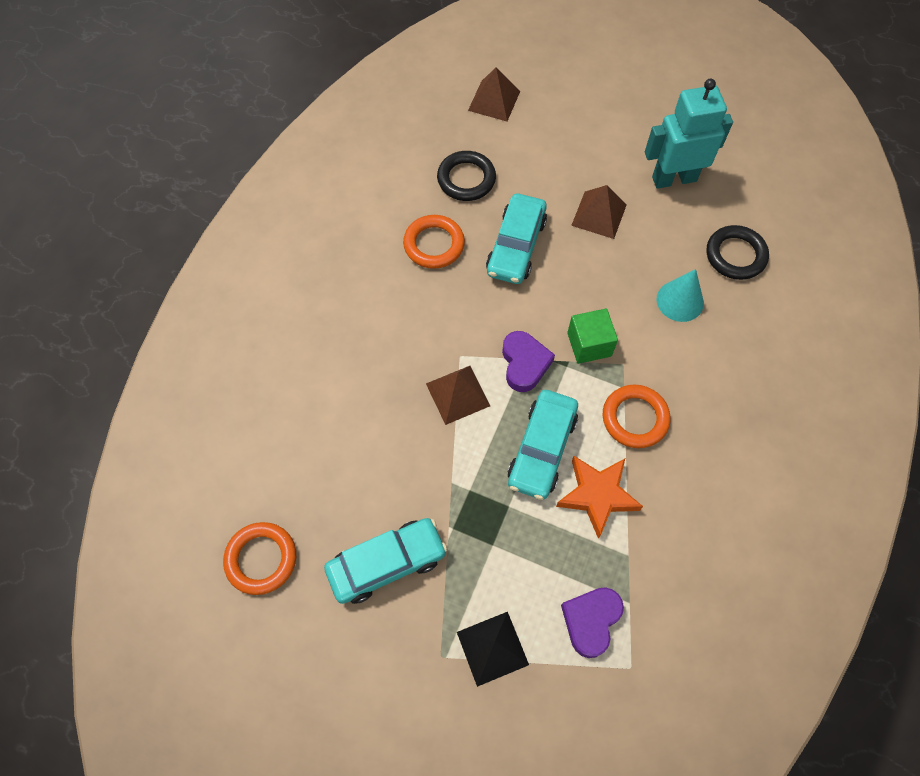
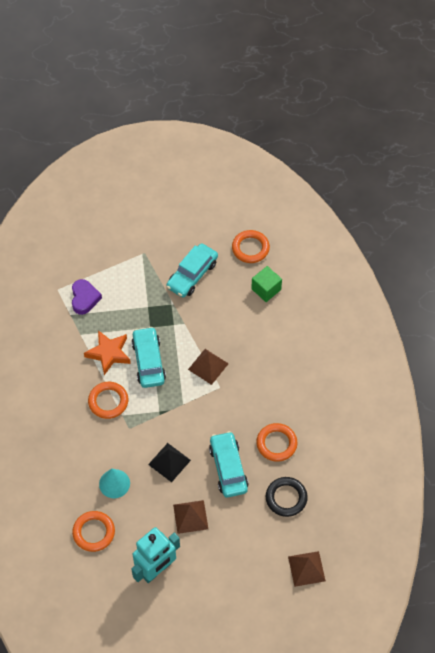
camera: 150 degrees right, 5 degrees down
(492, 648) = (123, 266): black pyramid -> black pyramid (169, 462)
(524, 363) = (182, 400): purple heart -> none
(589, 344) = (153, 430): green cube -> green cube (266, 289)
(735, 255) = (94, 532): black ring -> orange ring

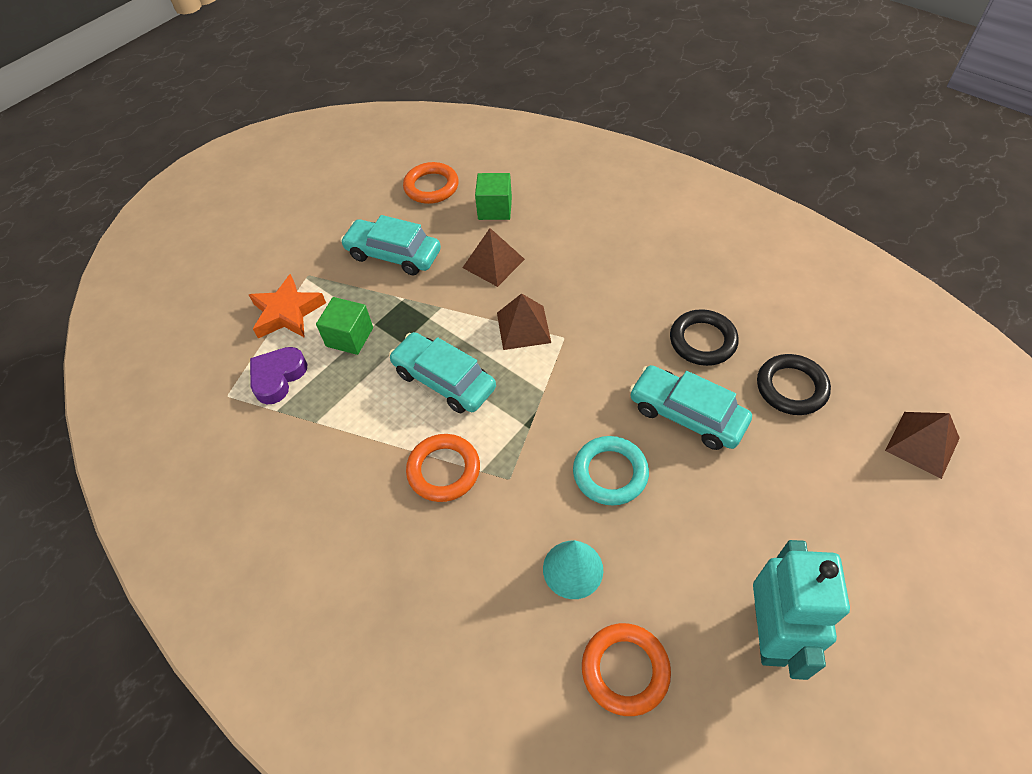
camera: 40 degrees left, 5 degrees down
(84, 298) = (278, 377): purple heart -> purple heart turned 105 degrees counterclockwise
(109, 353) = (380, 413): orange star -> orange star (287, 313)
(131, 304) = (349, 337): none -> green cube
(169, 462) = (610, 473): black pyramid -> turquoise ring
(190, 516) = (719, 515): brown pyramid -> brown pyramid (493, 263)
(192, 275) = (393, 254): turquoise car -> turquoise car turned 120 degrees clockwise
(276, 443) = (702, 341): orange ring -> black ring

